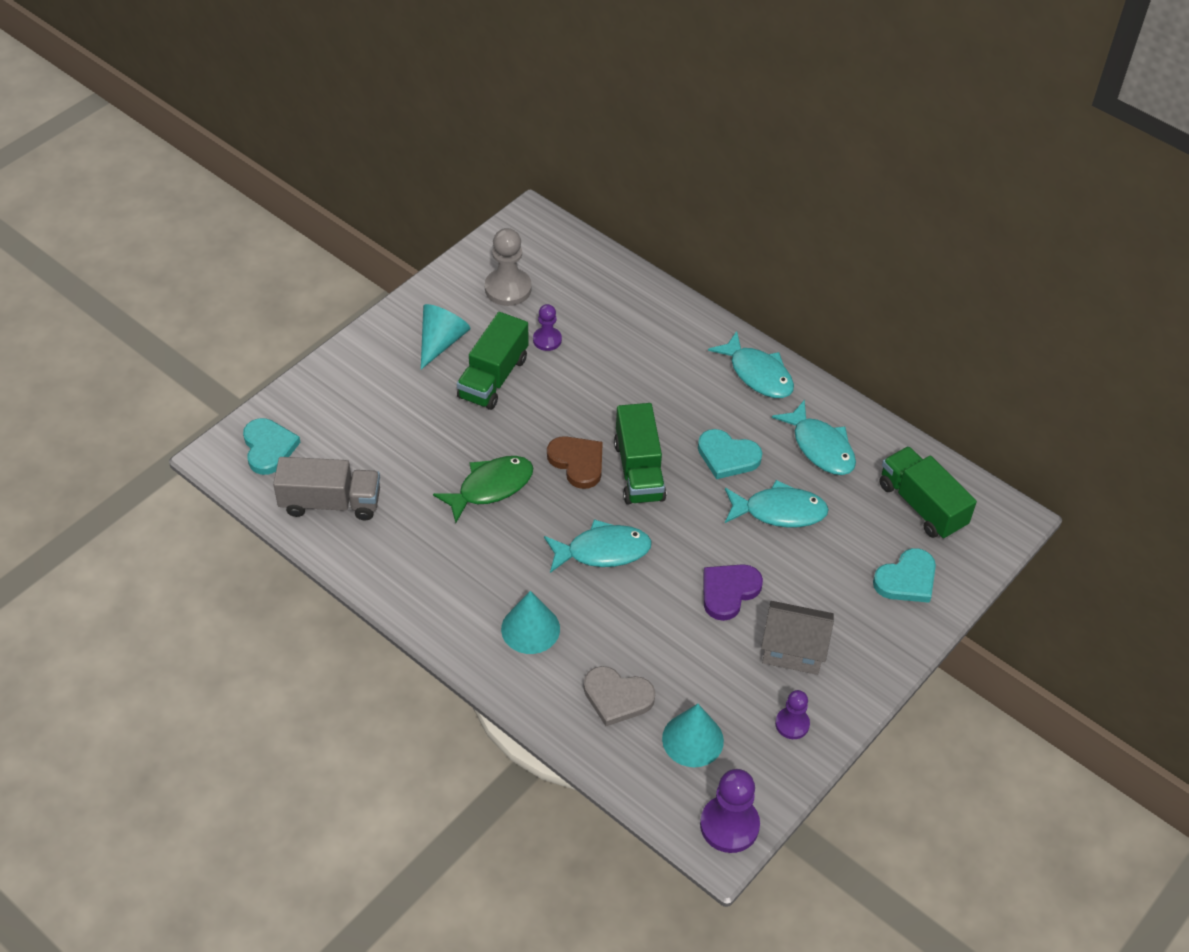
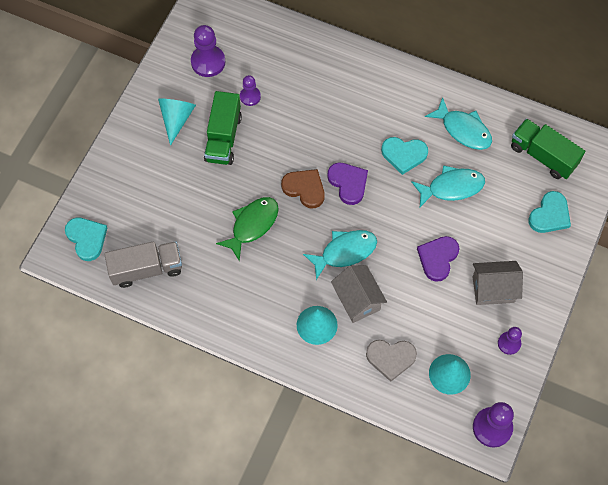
camera: 15 degrees left, 15 degrees up
(508, 289) = (208, 62): grey pawn -> purple pawn
(598, 613) = (357, 300): none -> grey house
(639, 471) = (348, 183): green truck -> purple heart
(757, 374) = (403, 84): turquoise fish -> none

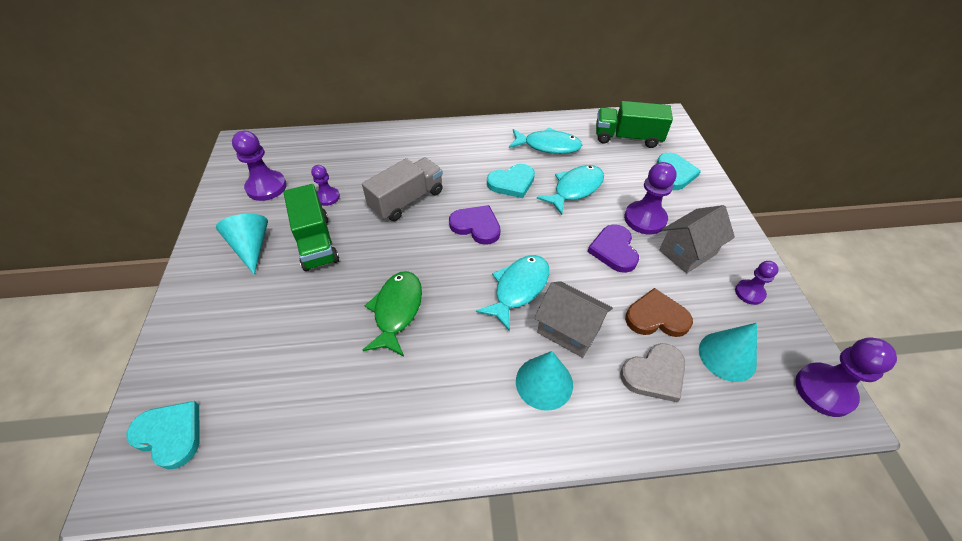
camera: 30 degrees left, 15 degrees down
(146, 269) = (279, 431): grey truck -> grey truck (407, 200)
(304, 188) = (434, 250): brown heart -> brown heart (656, 317)
(485, 244) = (645, 219): none -> purple pawn

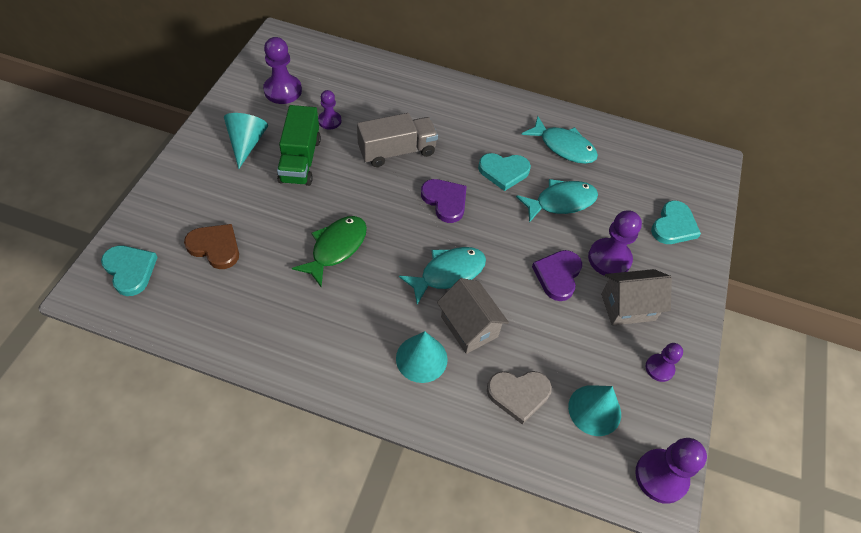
camera: 20 degrees right, 5 degrees up
(627, 138) = (652, 169): green truck -> none
(656, 317) = (554, 350): brown heart -> brown heart (215, 247)

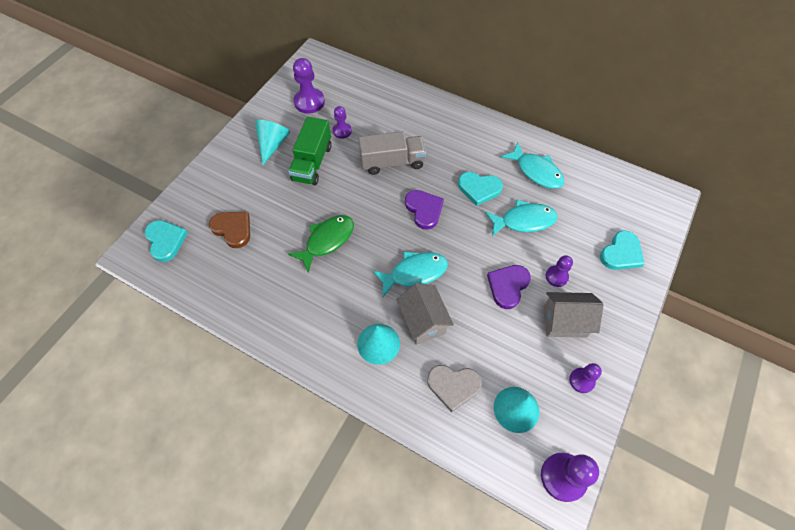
camera: 15 degrees right, 5 degrees up
(609, 259) = (556, 276): purple pawn -> purple pawn, size x0.60

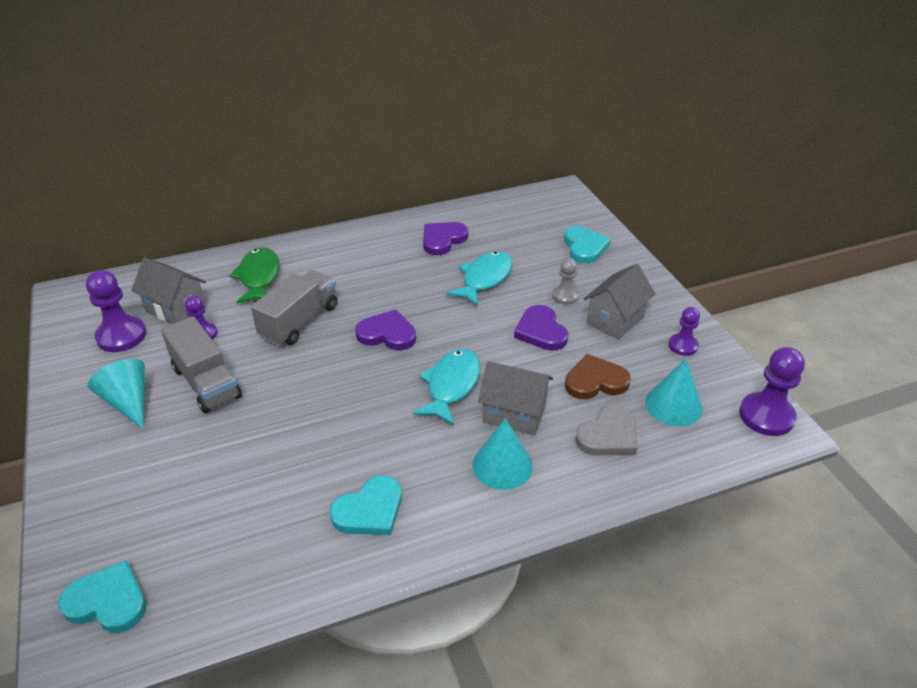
camera: 50 degrees left, 20 degrees down
(233, 229) = (192, 513): brown heart -> brown heart (595, 381)
(312, 163) = (206, 382): green truck -> grey truck
(327, 241) = (325, 432): green fish -> green fish (259, 277)
(348, 105) = (176, 309): none -> grey house
(479, 189) = (413, 284): turquoise heart -> turquoise heart (369, 510)
(536, 171) = (443, 240): turquoise fish -> purple heart
(556, 276) = (565, 296): purple pawn -> grey pawn

